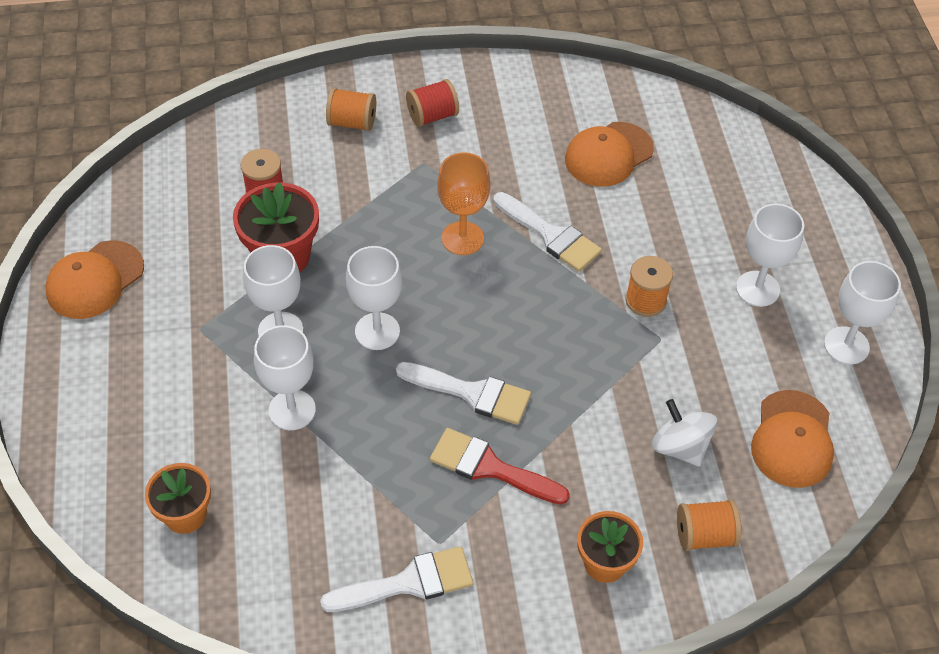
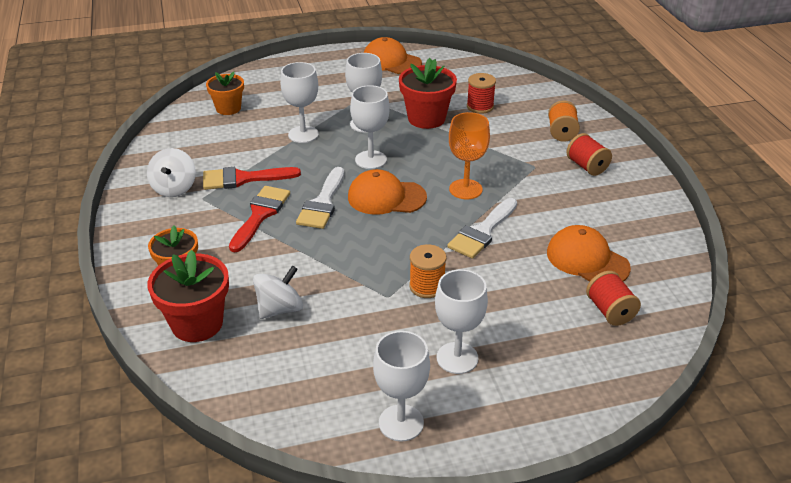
camera: 85 degrees right, 15 degrees down
(398, 489) = (243, 179): none -> red brush
(408, 582) = (174, 188): white brush -> white spinning top
(689, 155) = (610, 311): none -> red spool
(704, 535) = (197, 324): orange spool -> red flower pot
(792, 439) = (289, 379): orange cap -> orange cap (386, 197)

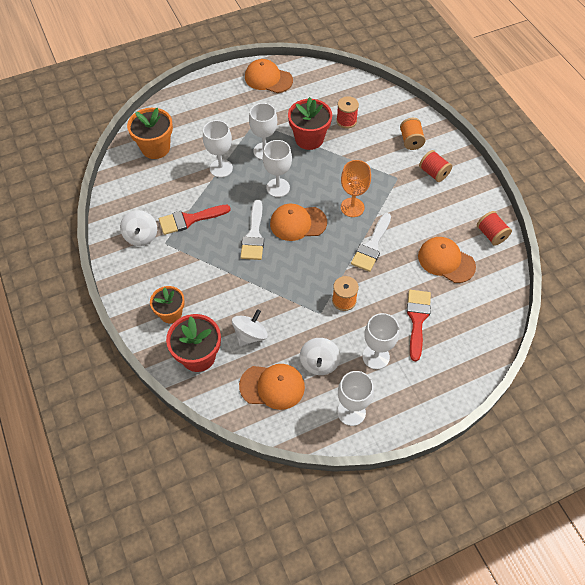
camera: 10 degrees left, 20 degrees up
(228, 108) = (155, 148): orange flower pot -> orange flower pot, size x1.50
(260, 215) = (212, 253): red brush -> red brush (417, 319)
(290, 374) = (272, 386): none -> orange cap
(369, 354) = (319, 363): none -> white spinning top
(610, 311) = (466, 303): red spool -> red spool (491, 234)

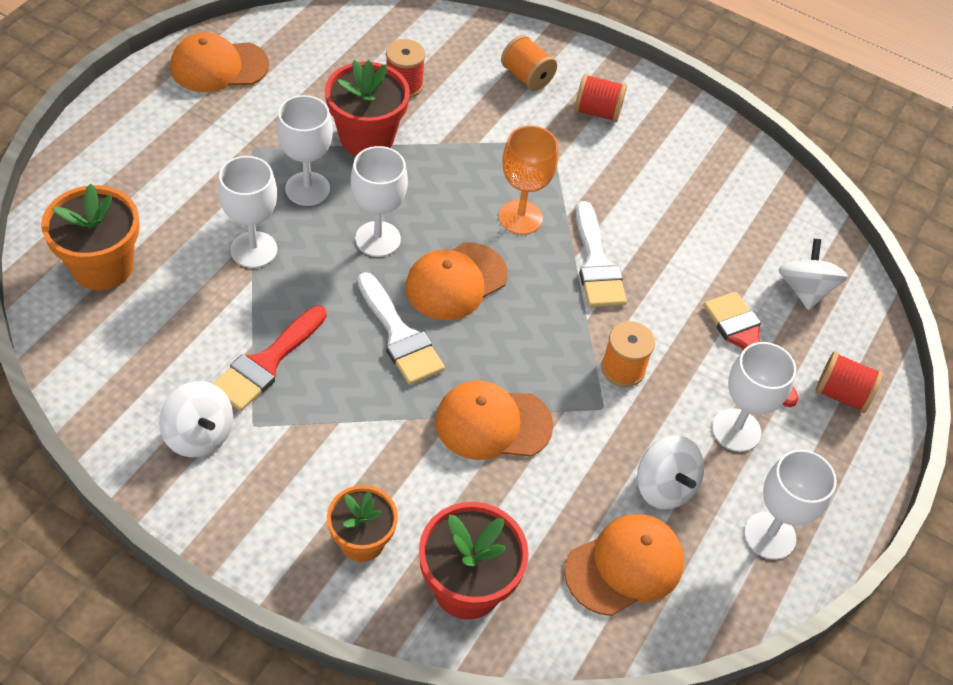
camera: 40 degrees left, 5 degrees down
(250, 335) = (524, 502): white spinning top -> white spinning top (805, 289)
(446, 261) = (717, 235): orange cap -> orange cap (492, 423)
(491, 234) = (745, 167): red spool -> red spool (841, 394)

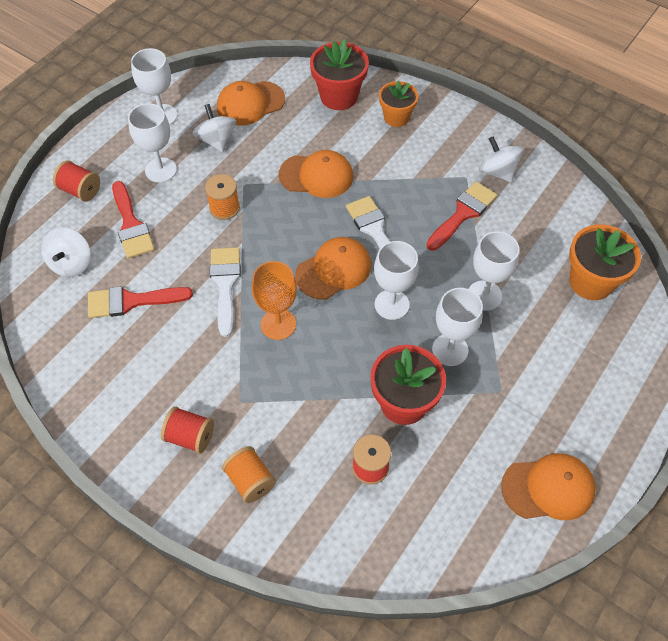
camera: 170 degrees left, 5 degrees up
(709, 243) = (131, 301): none -> red brush

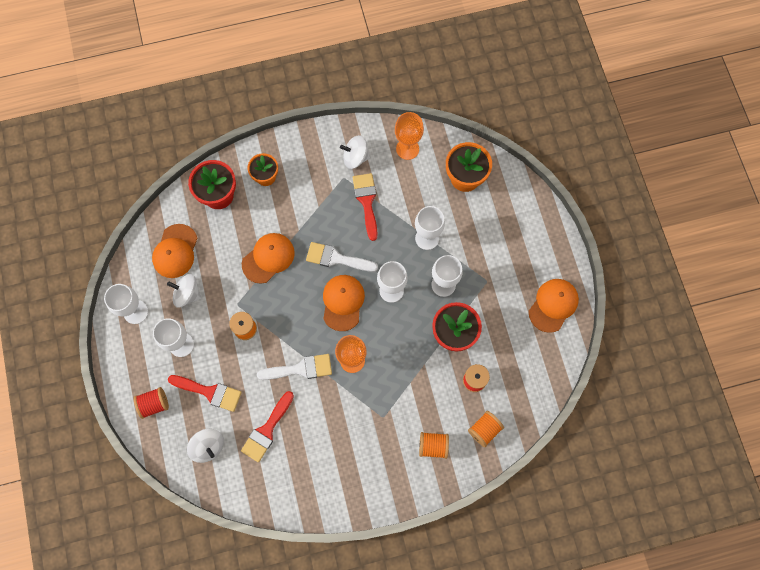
camera: 50 degrees left, 15 degrees up
(190, 437) = (382, 458): red spool -> none
(225, 284) = (300, 369): white brush -> white brush turned 135 degrees clockwise
(319, 525) = (484, 430): none -> orange spool
(559, 208) = (407, 149): none -> orange goblet

